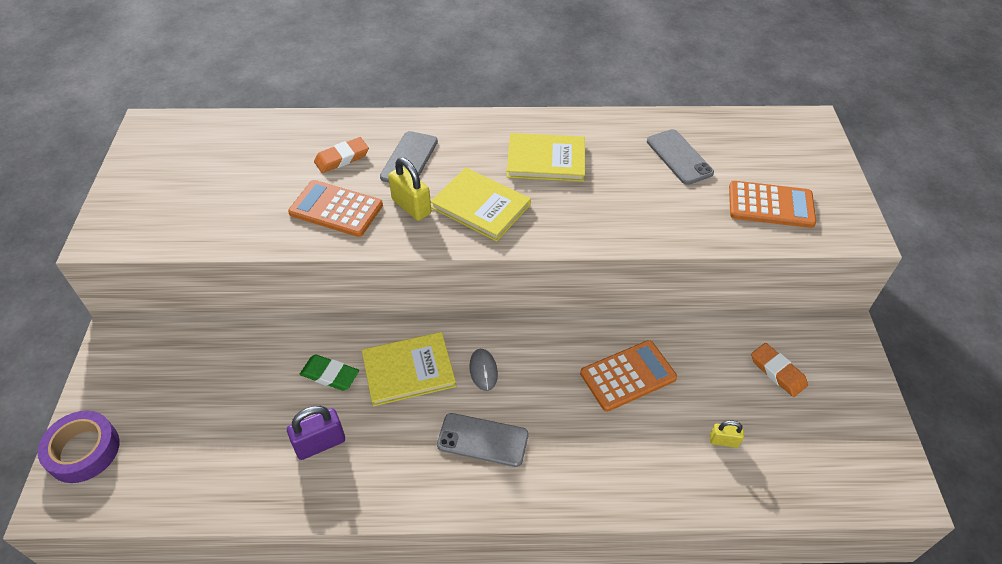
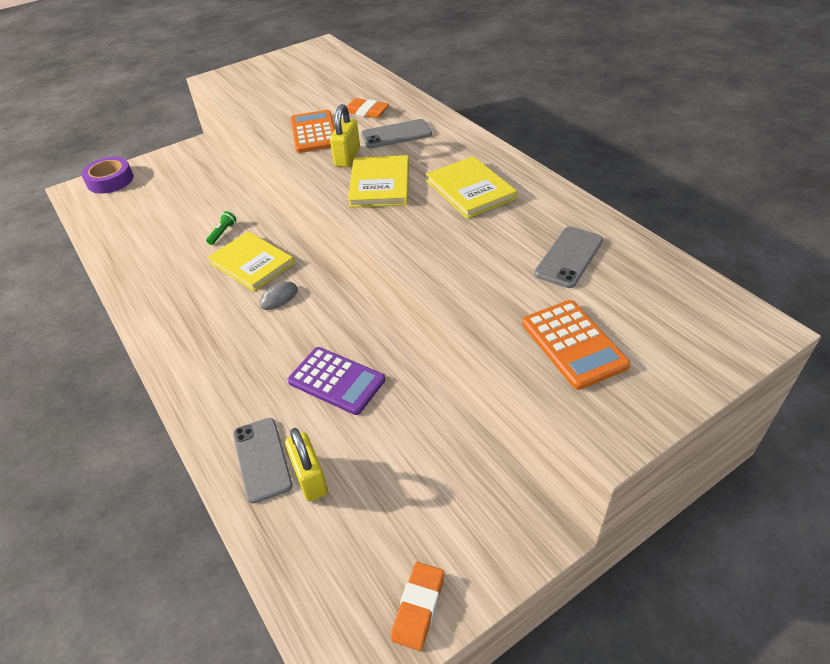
camera: 60 degrees right, 5 degrees down
(320, 443) = (165, 257): purple padlock -> none
(330, 375) = (223, 233): green eraser -> green flashlight
(483, 440) = (214, 327): grey phone -> grey phone (262, 459)
(628, 376) = (336, 381): orange calculator -> purple calculator
(723, 441) = (310, 478): yellow padlock -> yellow padlock, size x1.70
(777, 372) = (428, 490): orange eraser -> orange eraser (418, 607)

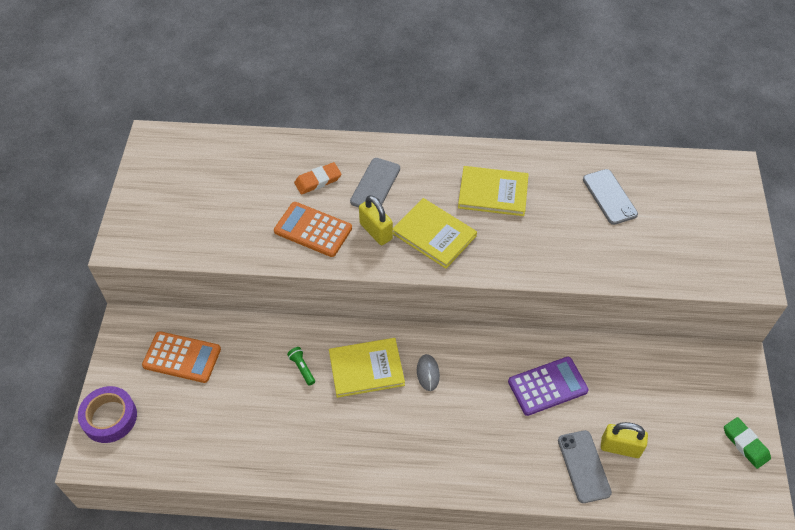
camera: 55 degrees left, 10 degrees up
(262, 459) = (584, 466): grey phone -> grey phone turned 60 degrees clockwise
(418, 607) = (745, 444): orange eraser -> green eraser
(573, 344) = (683, 249): orange calculator -> orange calculator (182, 357)

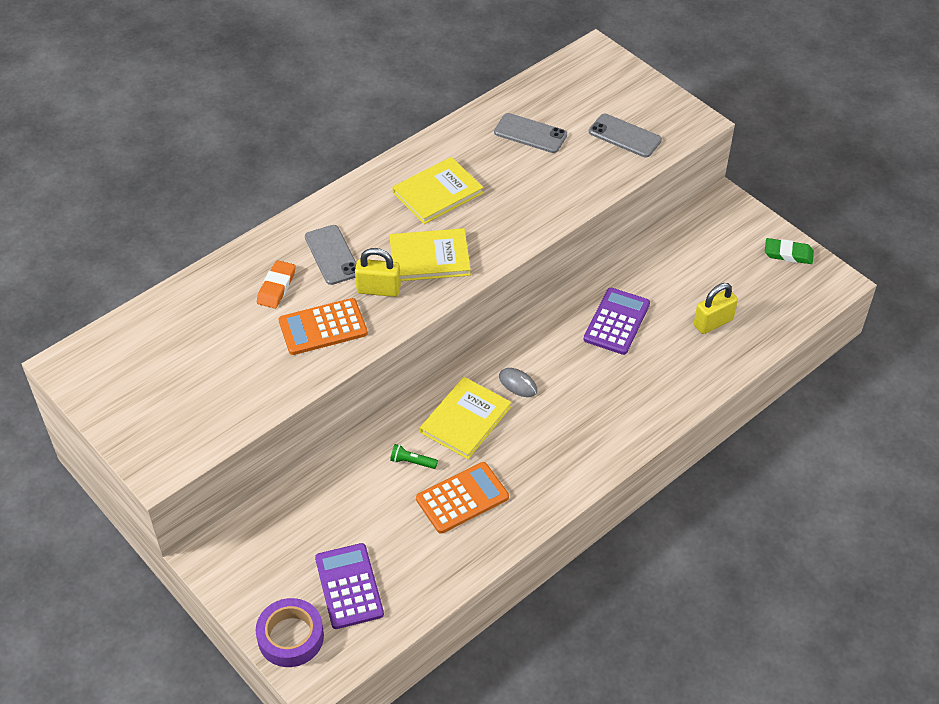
camera: 45 degrees left, 5 degrees down
(175, 416) = (349, 586): none -> purple calculator
(182, 357) = (295, 539): orange calculator -> orange calculator (462, 498)
(584, 466) = (703, 355): grey phone -> grey phone (625, 136)

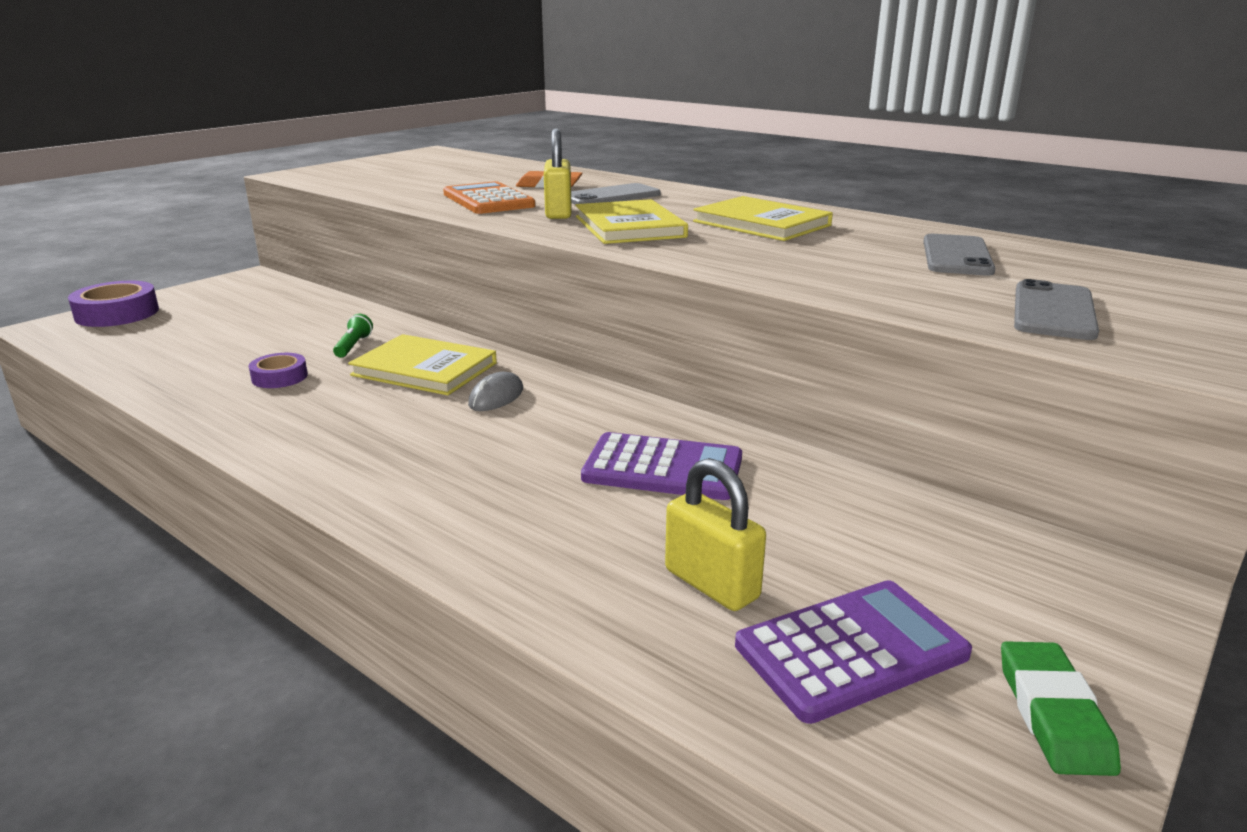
camera: 80 degrees right, 25 degrees down
(349, 586) = (169, 331): purple calculator -> purple calculator (851, 650)
(462, 498) = (279, 377): orange calculator -> purple tape

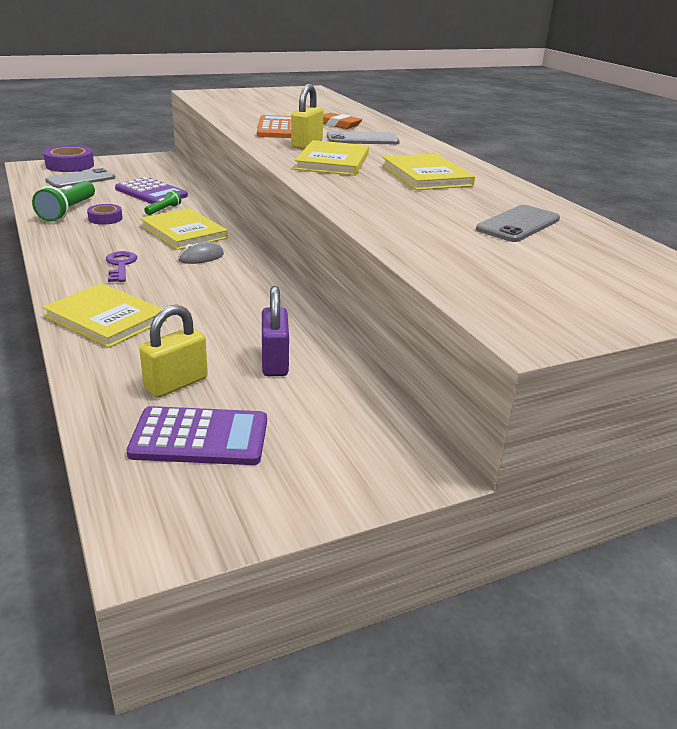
camera: 25 degrees right, 5 degrees up
(203, 380) = (68, 211): none -> green flashlight
(395, 438) = (120, 265): none -> purple key
(479, 522) = (105, 318): none -> yellow book
(663, 468) = (237, 320): purple calculator -> purple calculator (151, 193)
(711, 584) = (176, 384): yellow padlock -> yellow padlock turned 60 degrees clockwise
(789, 510) = (275, 362): none -> purple padlock
(1053, 311) = (500, 273): grey phone -> grey phone (81, 179)
(1053, 714) = (258, 504): green eraser -> none

